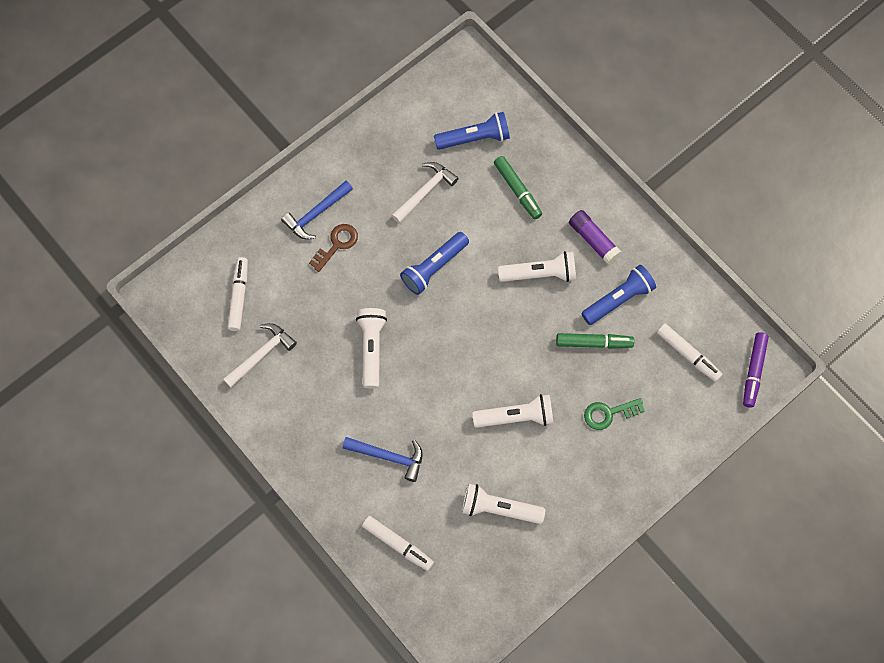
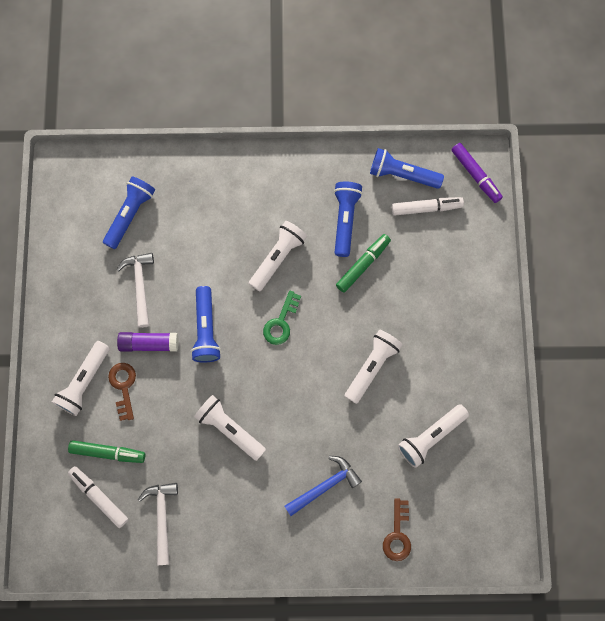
camera: 50 degrees left, 5 degrees up
(316, 214) = (84, 382): blue hammer -> white flashlight
(398, 544) = (397, 534): white marker -> brown key
(517, 190) = (199, 219): green marker -> green marker (108, 452)
(593, 240) = (285, 199): purple glue stick -> purple glue stick (149, 343)
(609, 413) = (424, 299): green key -> green key (281, 322)
(699, 313) = (402, 174): none -> blue flashlight

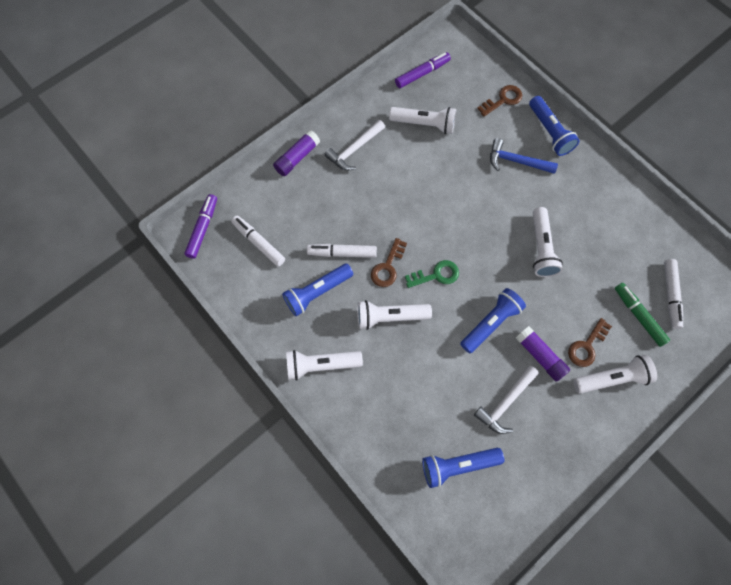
camera: 130 degrees left, 5 degrees down
(162, 517) = (638, 243): white hammer -> white hammer (354, 149)
(320, 290) = (387, 267): none -> brown key
(363, 265) = (342, 253): green marker -> white marker
(372, 367) = (411, 192): white flashlight -> white flashlight (321, 365)
(402, 174) = (244, 279): blue flashlight -> blue flashlight (549, 132)
(485, 298) = (297, 157): none -> purple glue stick
(488, 483) = (422, 73): none -> purple marker

